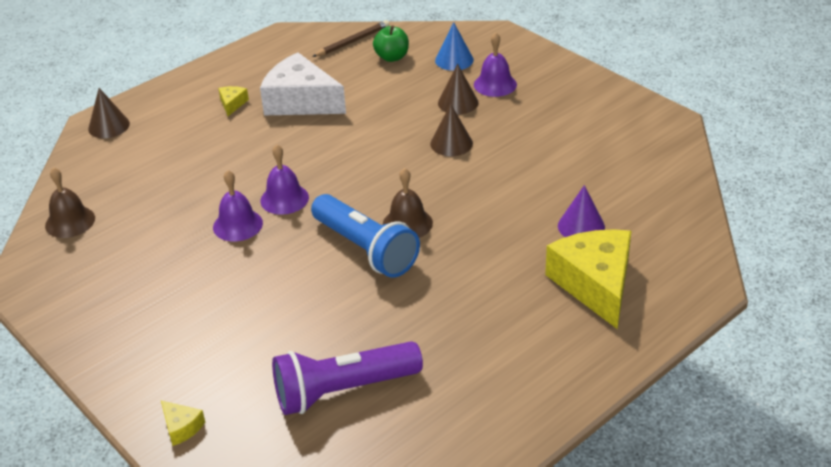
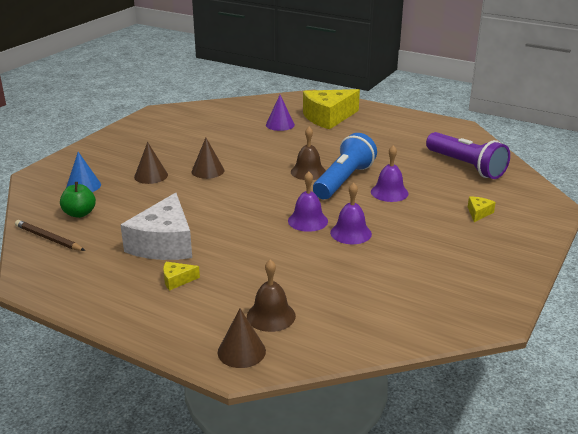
camera: 110 degrees left, 10 degrees down
(70, 221) = (403, 320): brown bell -> brown bell (271, 316)
(181, 427) = (543, 206): yellow cheese -> yellow cheese (478, 213)
(495, 84) = (121, 166): purple bell -> purple bell (389, 192)

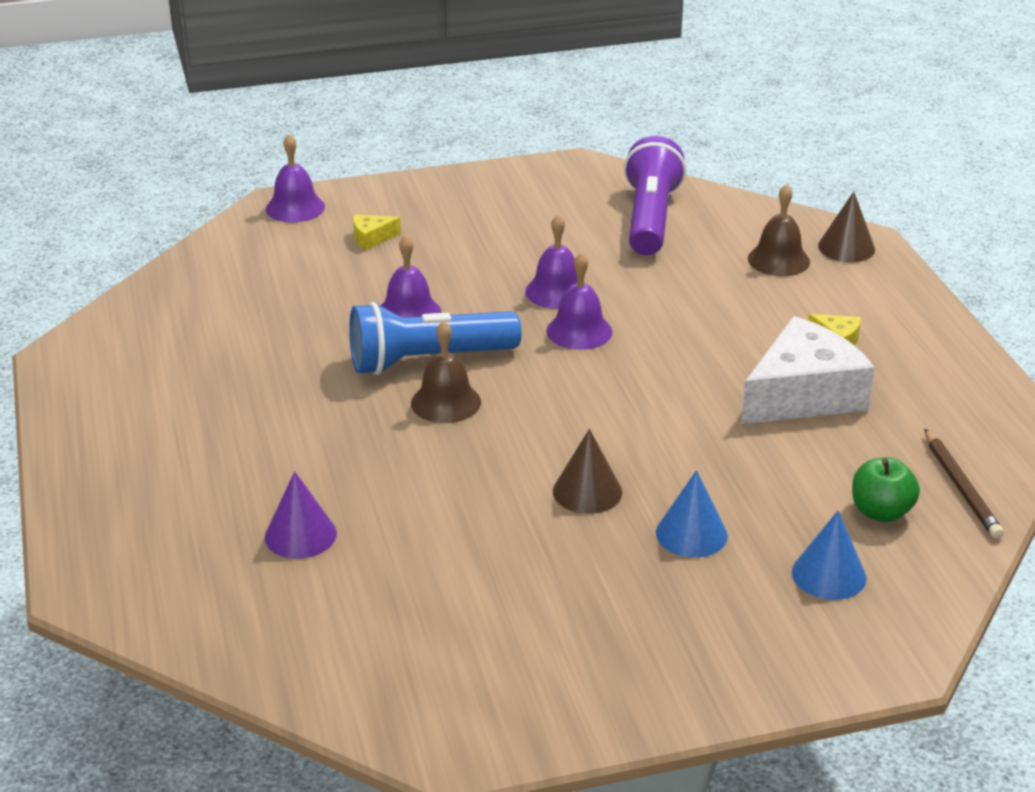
camera: 135 degrees left, 5 degrees up
(151, 176) = (691, 534): brown cone -> blue cone
(328, 117) = (190, 501): yellow cheese -> none
(466, 166) = (233, 293): purple flashlight -> purple flashlight (650, 218)
(543, 208) = (295, 207): none -> purple bell

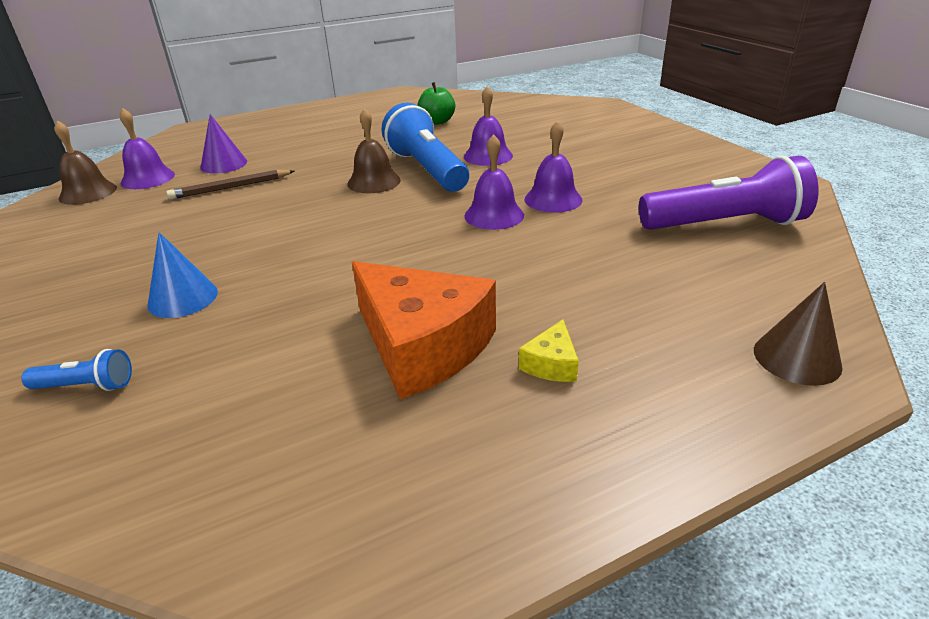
camera: 80 degrees right, 0 degrees up
(295, 207) = (603, 109): purple bell -> purple bell (148, 178)
(371, 238) = (582, 132): yellow cheese -> none
(587, 491) = (255, 245): brown cone -> none
(778, 260) = (712, 307): brown bell -> brown bell (88, 193)
(803, 395) = (422, 346): white cheese -> orange cheese
(829, 575) = (87, 386): blue cone -> blue flashlight
(881, 512) = (186, 421): green apple -> green apple (437, 121)
(961, 487) = (223, 499): brown pencil -> brown pencil (230, 188)

